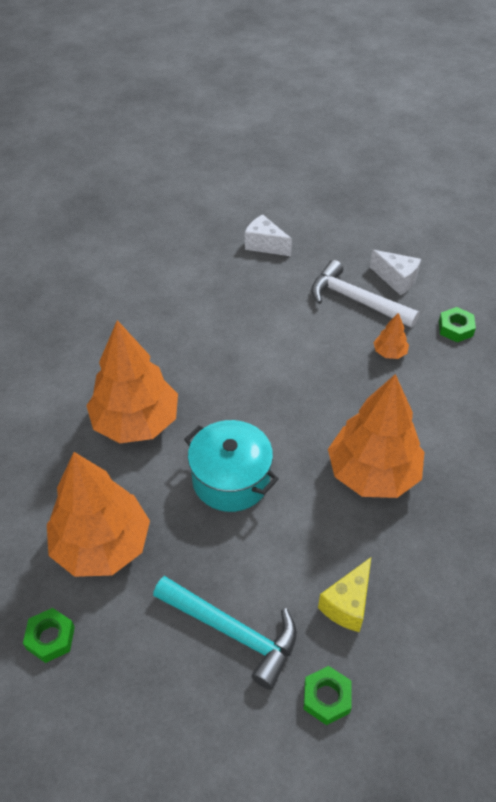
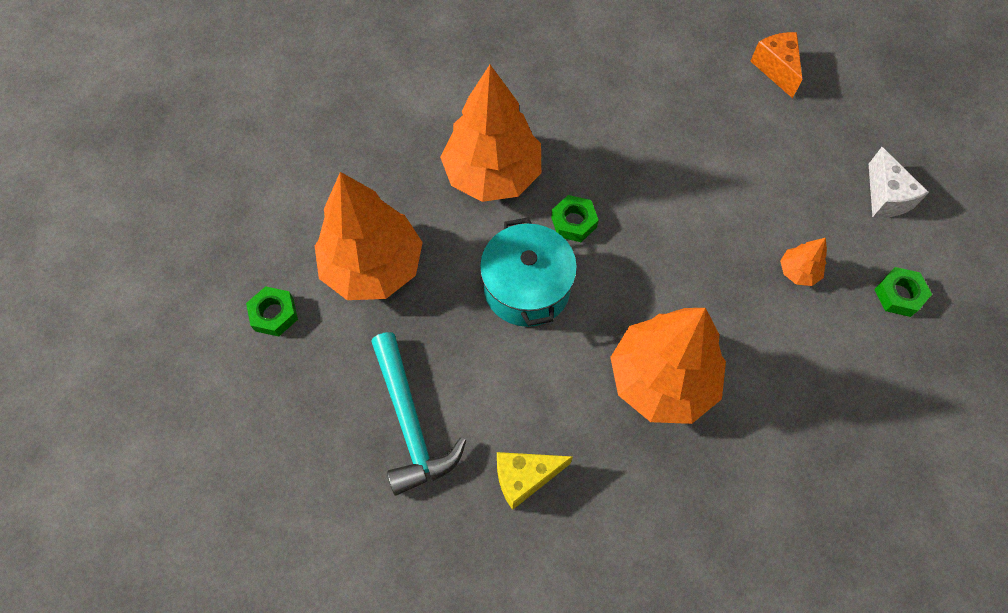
camera: 40 degrees right, 15 degrees up
(265, 245) = (776, 69): white cheese -> orange cheese
(326, 697) = (435, 539): green nut -> green nut (574, 222)
(356, 300) = (817, 192): white hammer -> none

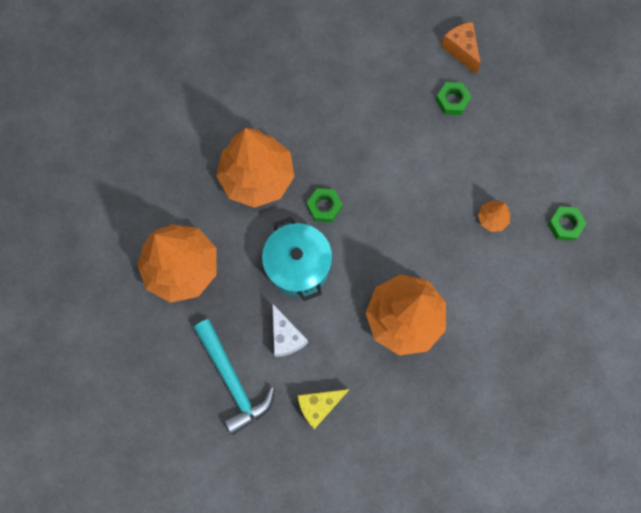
camera: 10 degrees left, 10 degrees up
(274, 314) = (117, 317): green nut -> green nut (452, 101)
(885, 197) = (550, 148): white cheese -> white cheese (286, 336)

